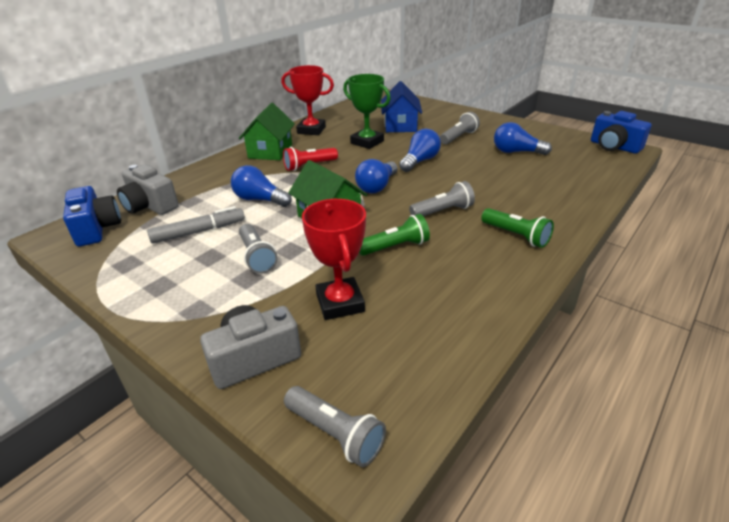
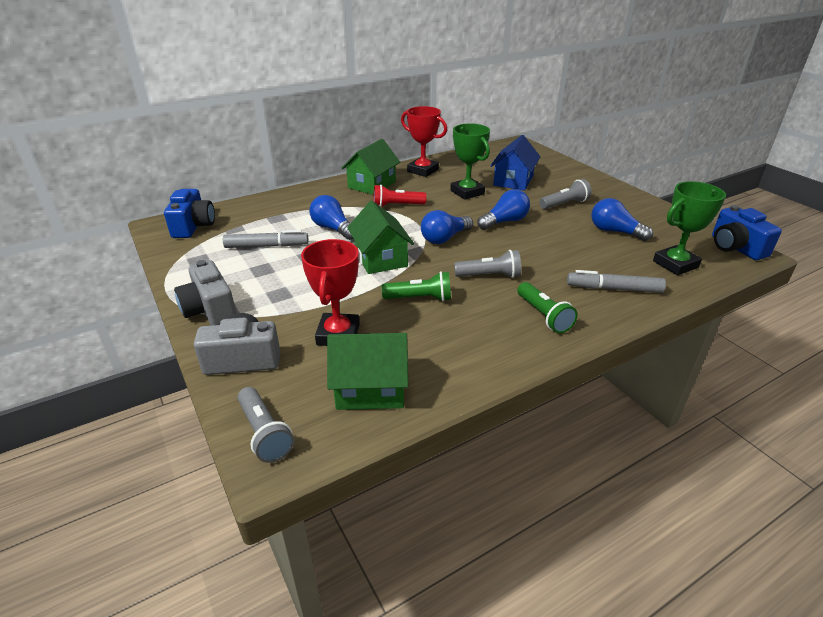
camera: 20 degrees right, 0 degrees up
(150, 206) = (243, 215): grey camera -> grey camera (210, 310)
(257, 256) = (298, 278): grey flashlight -> none
(412, 349) = (370, 388): none -> green house
(553, 199) = (613, 289): none -> grey marker
(582, 169) = (675, 264): none -> green trophy

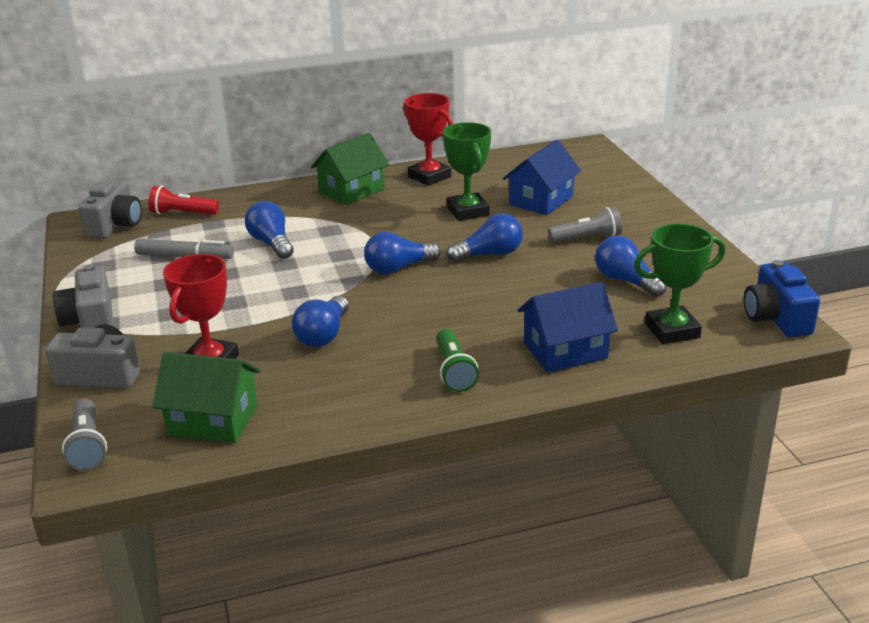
camera: 15 degrees right, 5 degrees down
(193, 226) = (115, 225): blue camera -> grey camera
(380, 258) = (306, 284): green house -> none
(397, 206) = (366, 221): red flashlight -> red flashlight (183, 213)
(420, 298) = (323, 335): green flashlight -> blue light bulb
(489, 276) = (422, 318): grey flashlight -> none
(613, 289) = (565, 351): grey marker -> blue house

